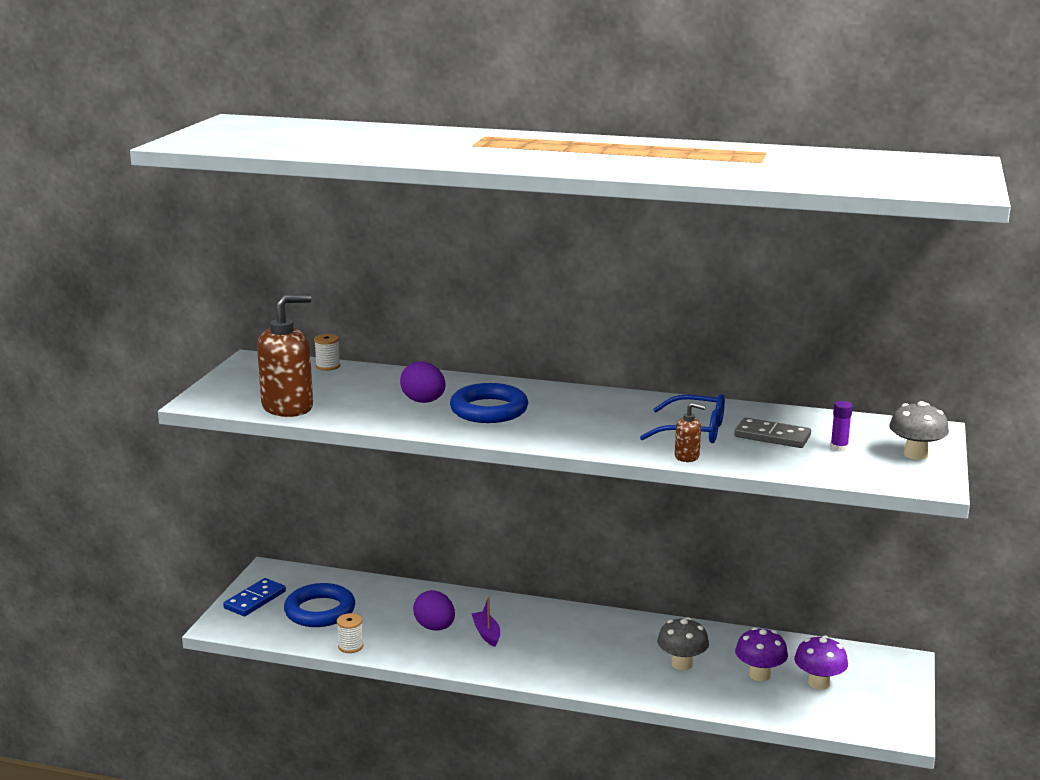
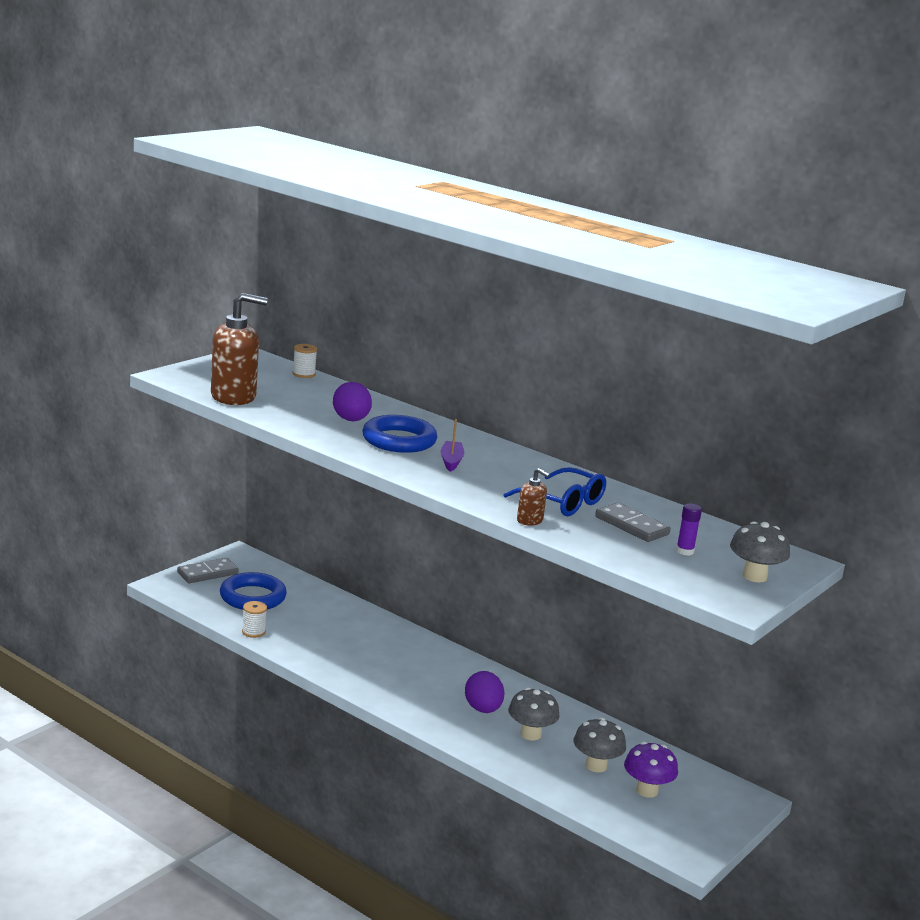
camera: 20 degrees right, 0 degrees up
(255, 600) = (207, 573): blue domino -> grey domino
(435, 627) = (337, 638): purple egg -> purple egg (482, 709)
(486, 633) = (377, 657): purple boat -> purple boat (451, 461)
(759, 675) = (596, 766): purple mushroom -> grey mushroom

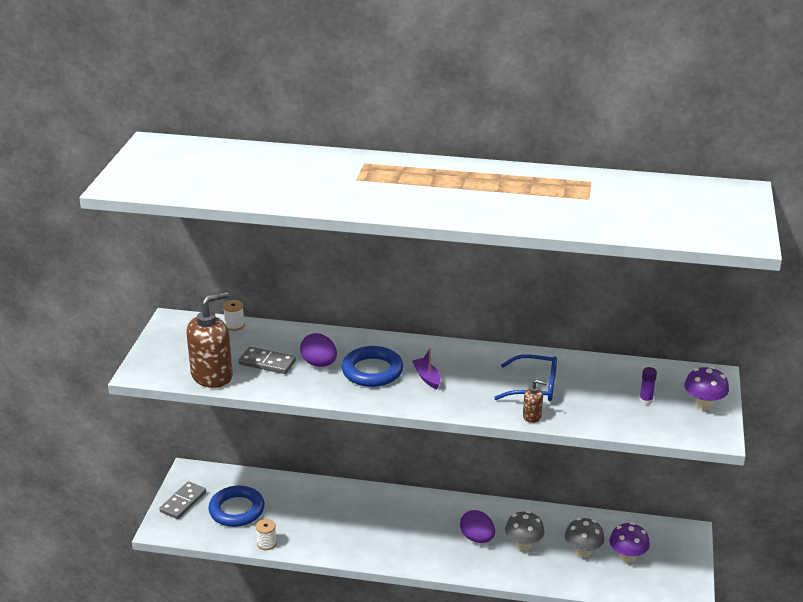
camera: 25 degrees left, 10 degrees up
(632, 526) = (594, 390): grey domino -> grey domino (267, 362)
(754, 576) = (703, 405): grey mushroom -> purple mushroom

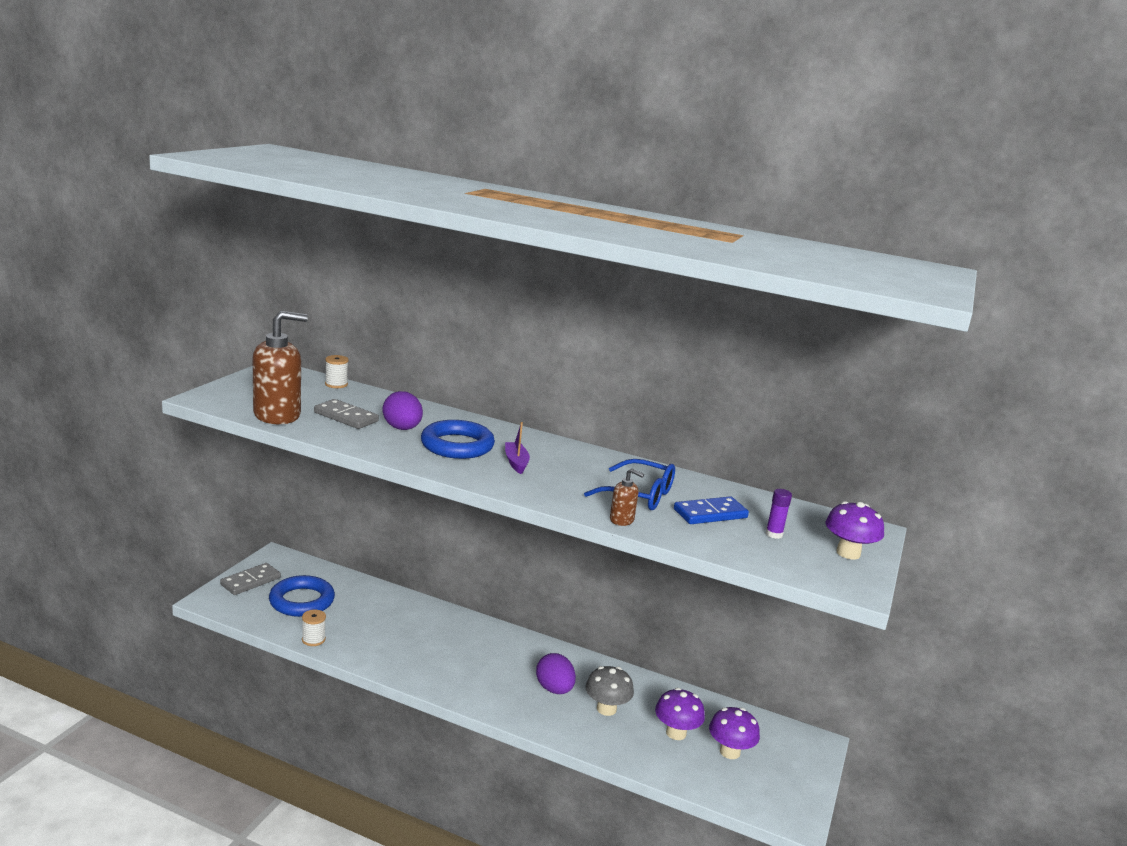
camera: 10 degrees right, 10 degrees down
(583, 551) = (676, 733): grey mushroom -> purple mushroom
(593, 392) = (710, 514): none -> blue domino

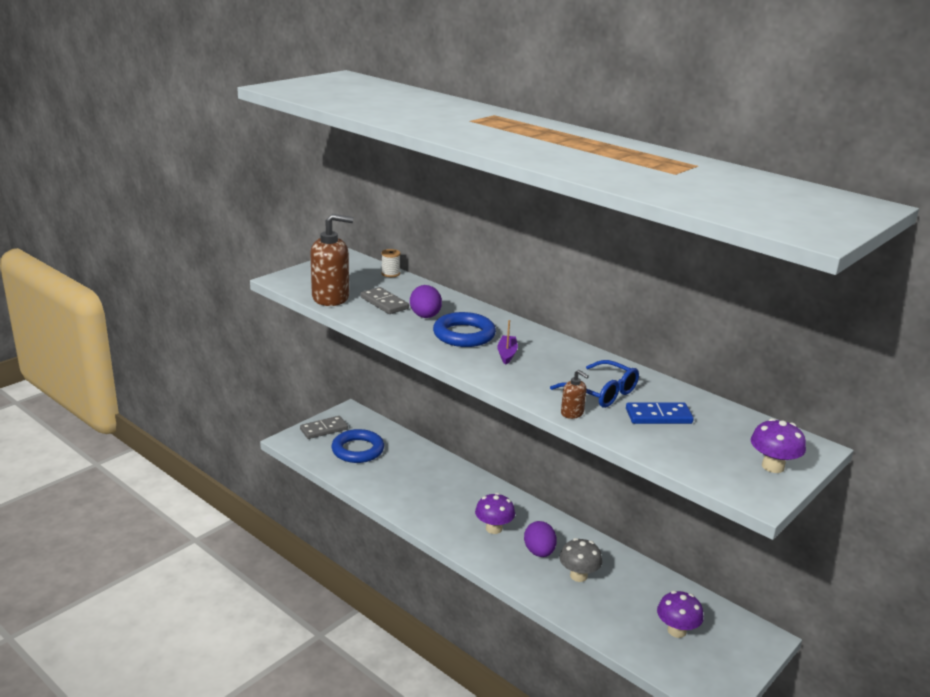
camera: 20 degrees right, 5 degrees up
(313, 639) = (356, 482): white spool -> none
(676, 733) = (633, 606): purple mushroom -> purple mushroom (494, 528)
(774, 534) = (709, 441): purple glue stick -> none

